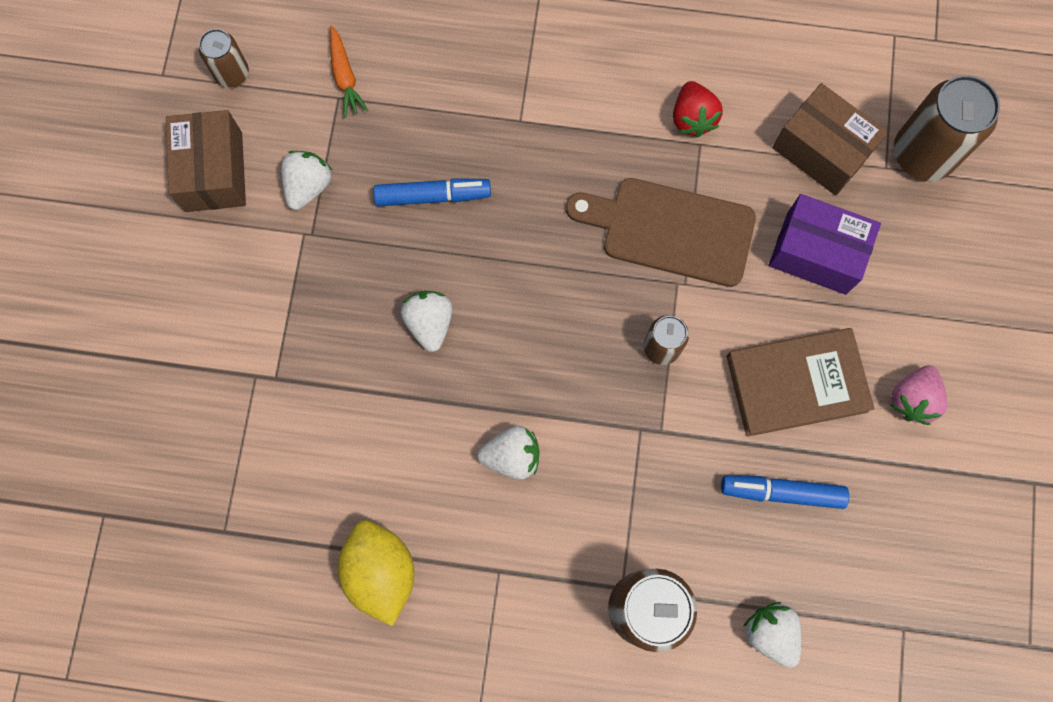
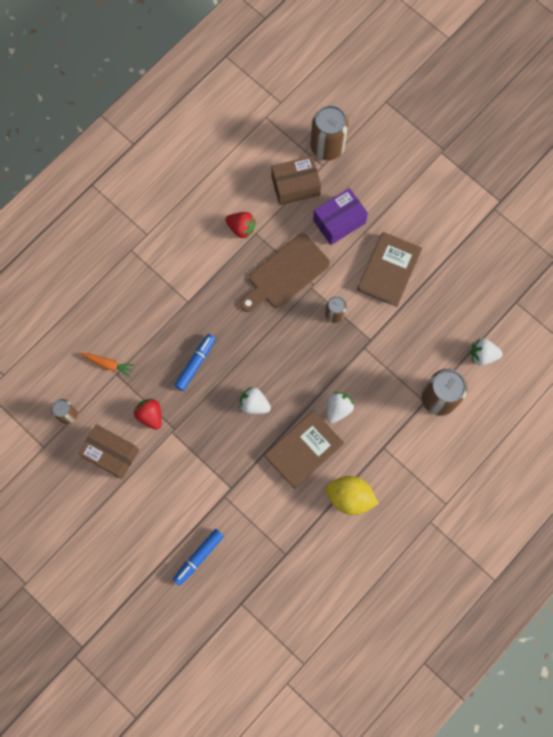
camera: 55 degrees left, 0 degrees up
(308, 186) = (150, 415): white strawberry -> red strawberry
(409, 447) = (303, 450): none -> brown book
(782, 492) = (430, 309): blue marker -> blue marker (199, 557)
(912, 399) = (427, 230): pink strawberry -> none

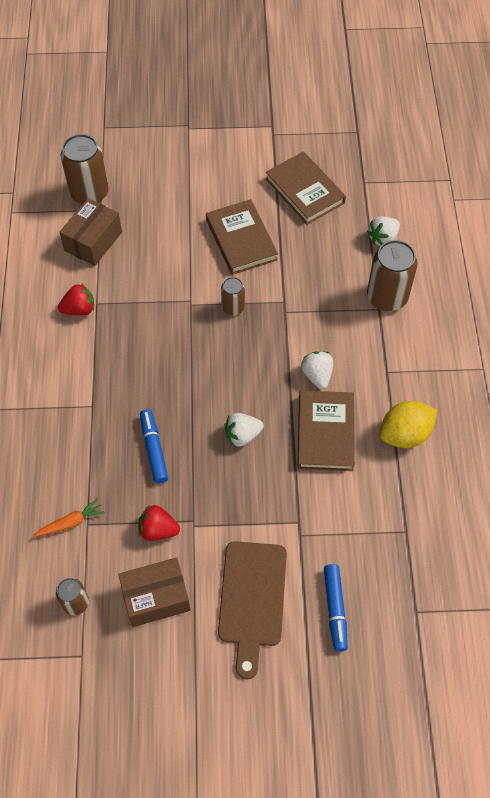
camera: 45 degrees left, 15 degrees down
(285, 273) = (157, 312): brown cutting board -> brown cutting board (252, 599)
(339, 221) = (160, 238): purple box -> none
(469, 272) = (305, 191): none -> brown book

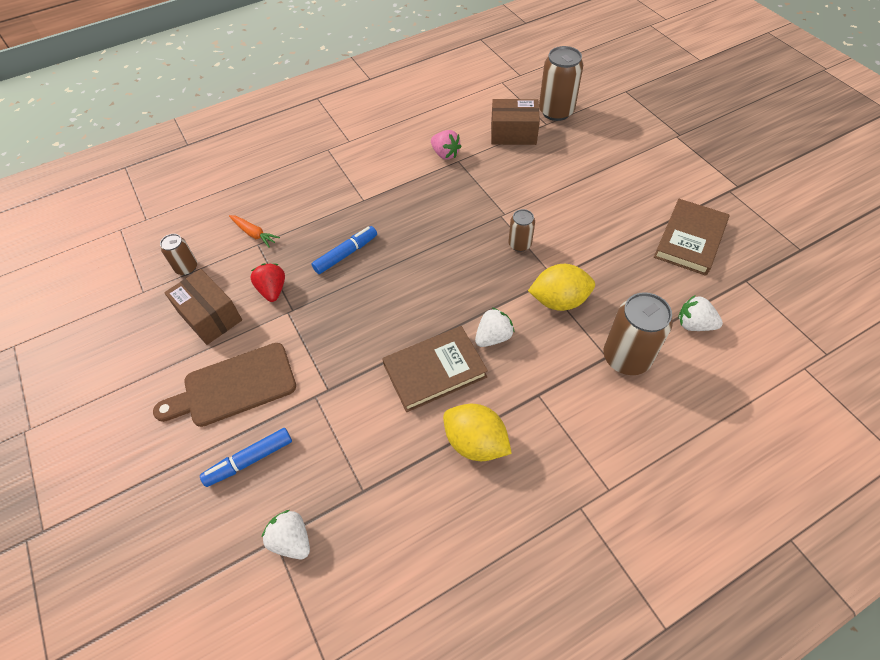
camera: 65 degrees right, 5 degrees down
(79, 309) = (445, 154): red strawberry -> pink strawberry
(241, 240) = (594, 219): brown book -> none
(242, 435) = (394, 308): white strawberry -> white strawberry (291, 540)
(309, 311) = (559, 301): none -> yellow lemon

